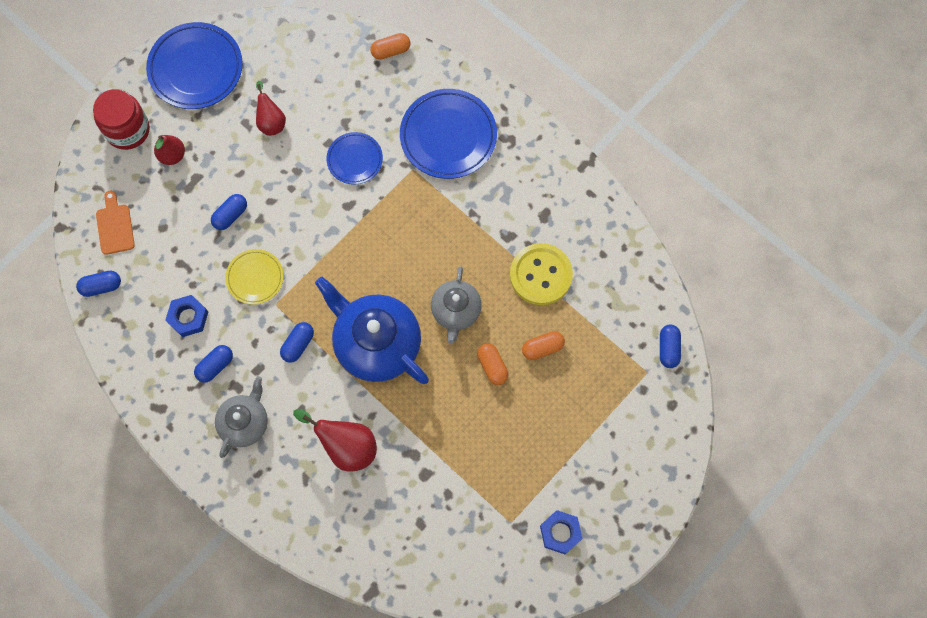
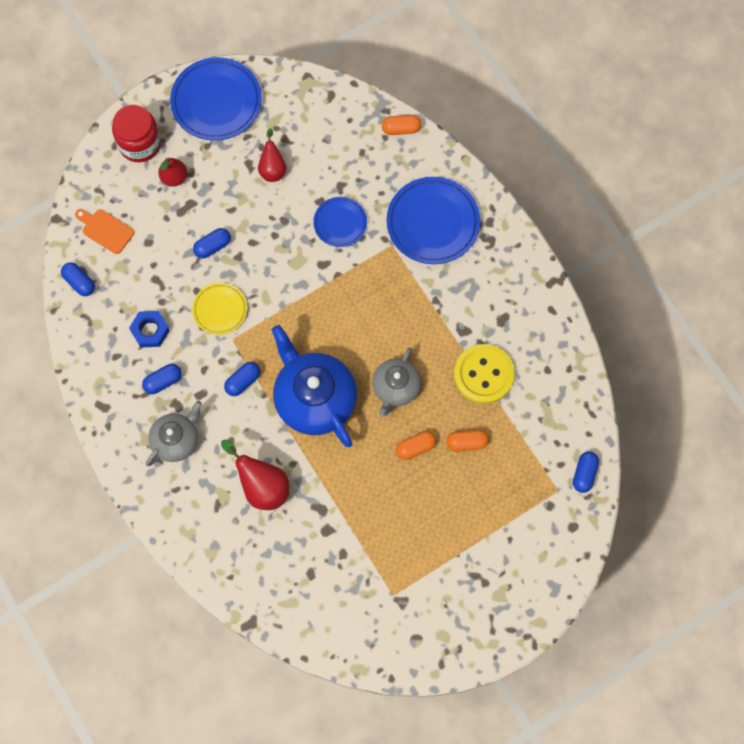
camera: 15 degrees right, 0 degrees up
(101, 286) = (79, 282): blue capsule -> blue capsule turned 45 degrees clockwise
(115, 226) = (105, 230): orange cutting board -> orange cutting board turned 60 degrees counterclockwise
(492, 366) = (415, 447): orange capsule -> orange capsule turned 75 degrees clockwise
(560, 533) = (436, 616): blue nut -> none

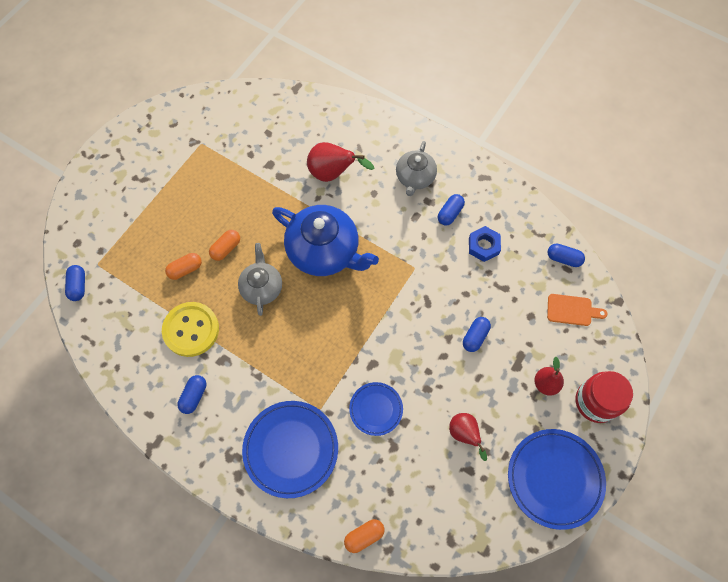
camera: 155 degrees right, 5 degrees down
(220, 310) = (438, 286): yellow plate -> none
(243, 381) = (388, 240): blue capsule -> blue capsule (194, 396)

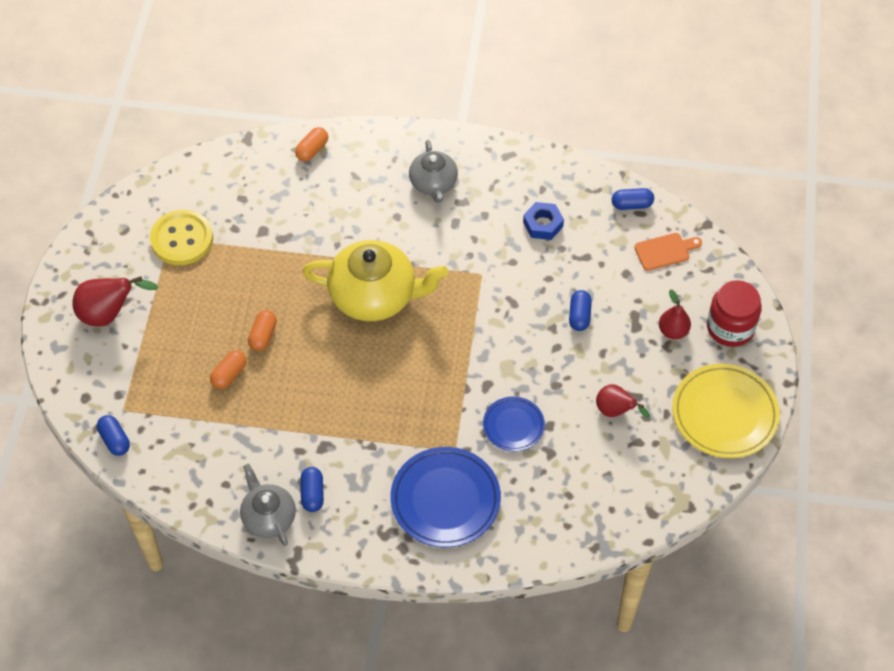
camera: 25 degrees left, 10 degrees down
(191, 330) = (271, 432): yellow button -> yellow button (182, 239)
(262, 287) = (326, 358): grey teapot -> grey teapot (268, 517)
(324, 251) = (375, 296): blue teapot -> yellow teapot
(333, 173) = (340, 213): red pear -> red pear (109, 314)
(364, 536) = (564, 546): orange capsule -> orange capsule (312, 150)
(450, 213) = (490, 205): blue capsule -> none
(554, 478) = (724, 414): blue plate -> yellow plate

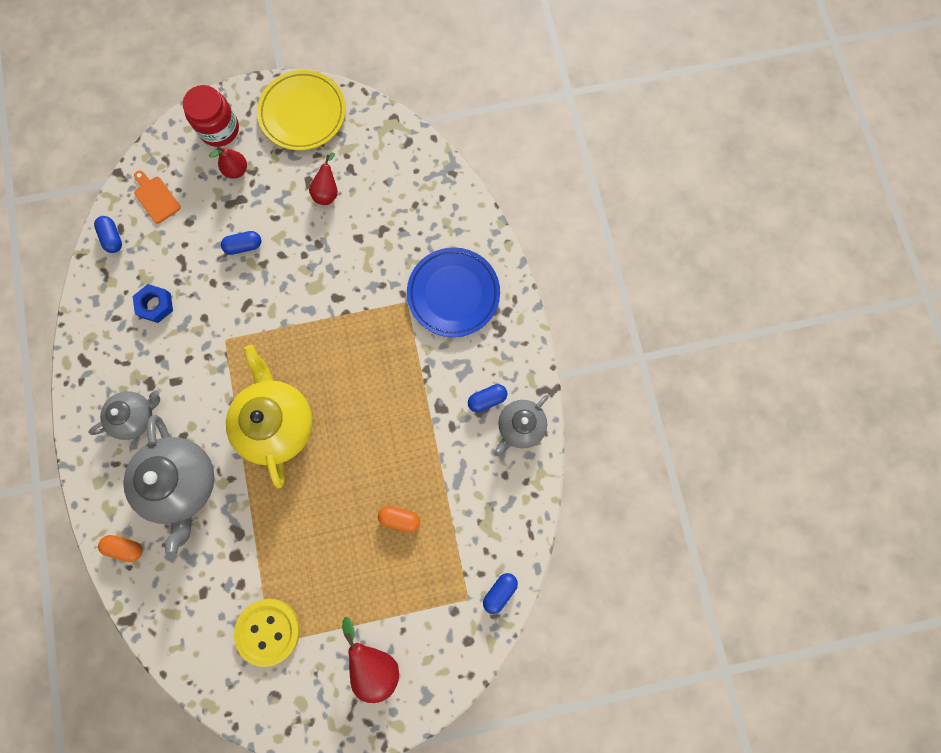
camera: 110 degrees left, 20 degrees up
(263, 336) = (350, 505): orange capsule -> none
(351, 205) = (181, 484): none -> grey teapot
(513, 426) = (368, 264): blue plate -> none

